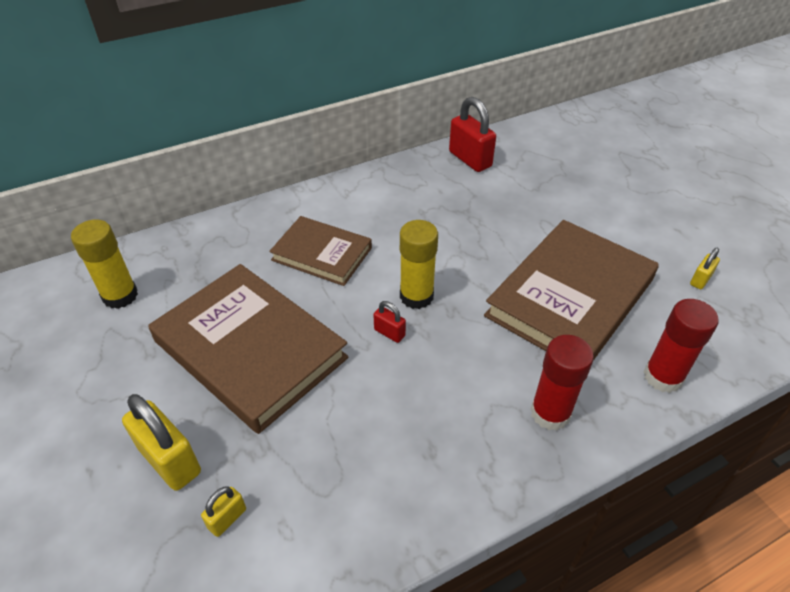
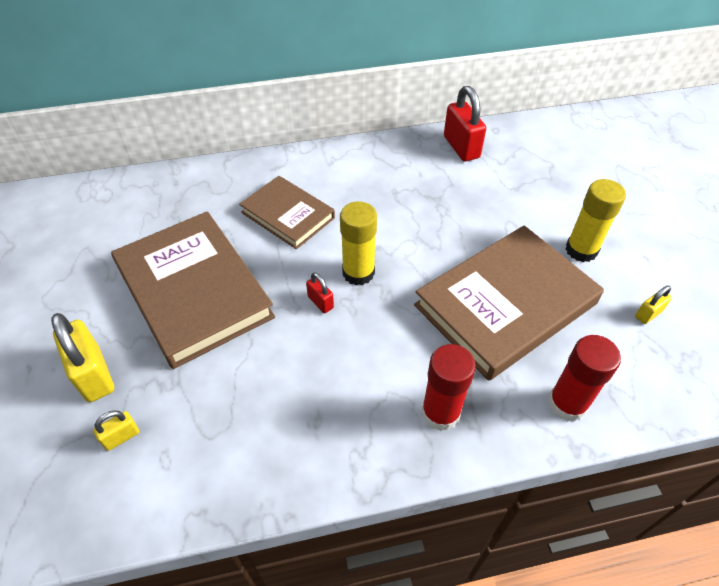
camera: 15 degrees right, 5 degrees up
(120, 296) = (104, 220): yellow glue stick -> yellow glue stick (581, 250)

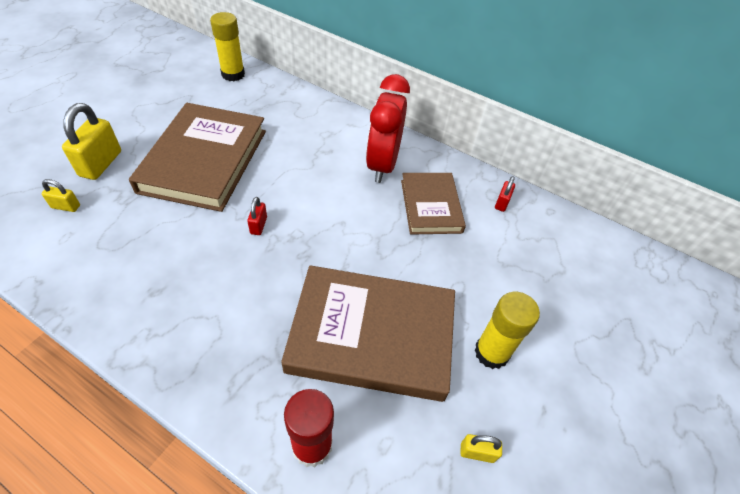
camera: 40 degrees right, 0 degrees up
(287, 215) = (316, 158): brown book -> brown book (430, 206)
(345, 181) = (382, 165): none -> red clock
(358, 272) = (306, 227): yellow glue stick -> yellow glue stick (233, 74)
(440, 413) = (224, 360): red glue stick -> none
(461, 147) = (502, 203): red padlock -> red padlock, size x0.51

